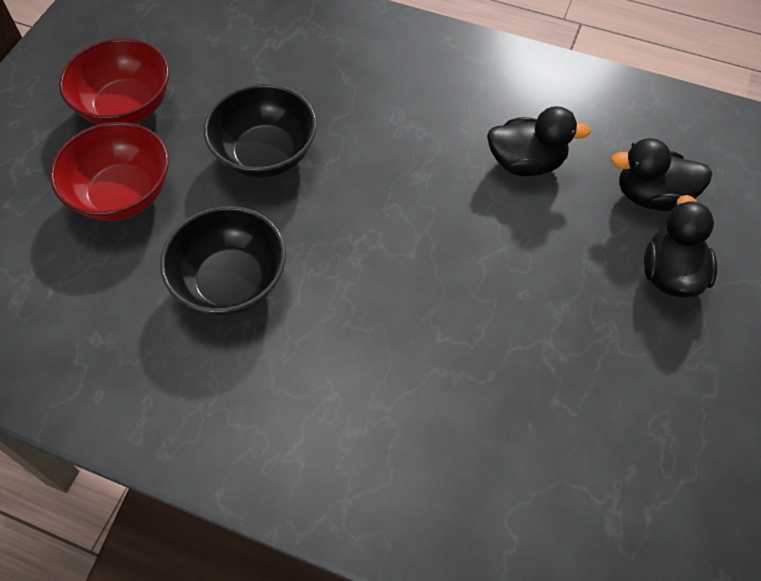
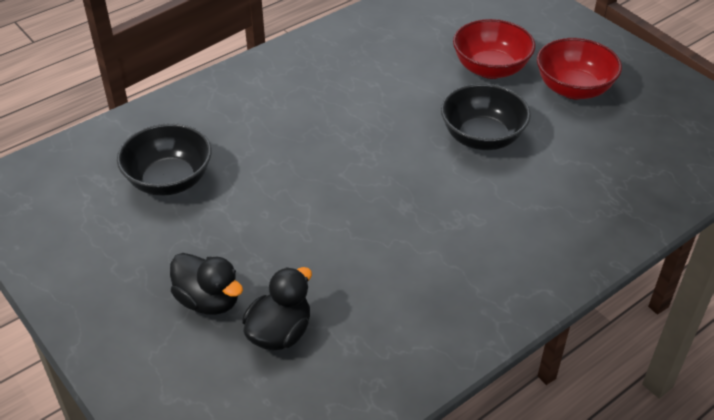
camera: 120 degrees right, 15 degrees down
(231, 282) = (385, 92): black bowl -> black bowl (169, 181)
(526, 163) = (372, 272): black duck -> none

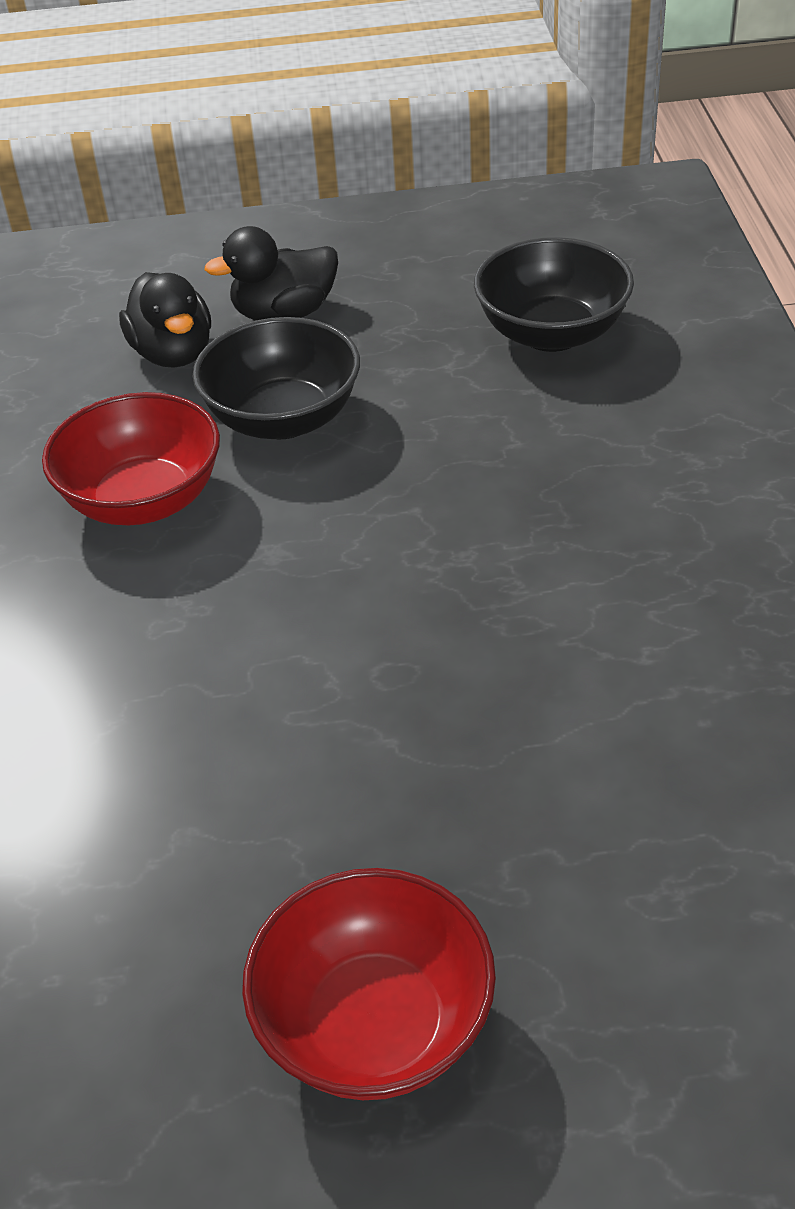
camera: 125 degrees right, 0 degrees up
(482, 138) = (349, 743): black bowl -> black bowl (283, 418)
(490, 69) = (569, 892): red bowl -> red bowl (143, 500)

